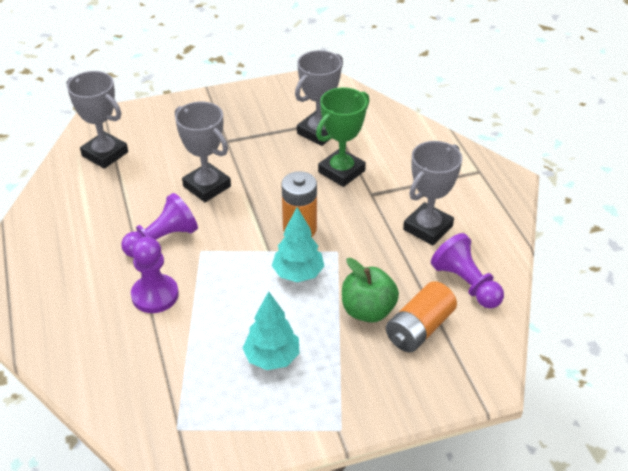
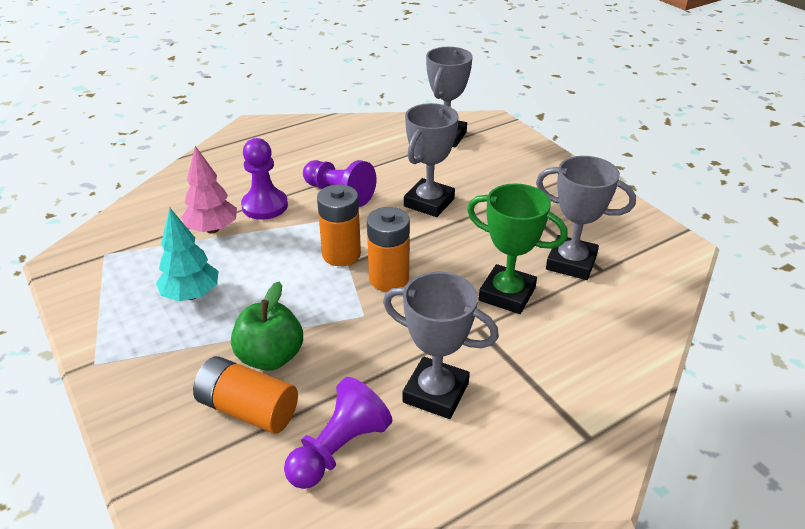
camera: 75 degrees right, 5 degrees down
(175, 338) = (212, 229): none -> pink tree
(256, 252) = (341, 254): none -> orange battery
(298, 274) = (316, 291): turquoise tree -> none

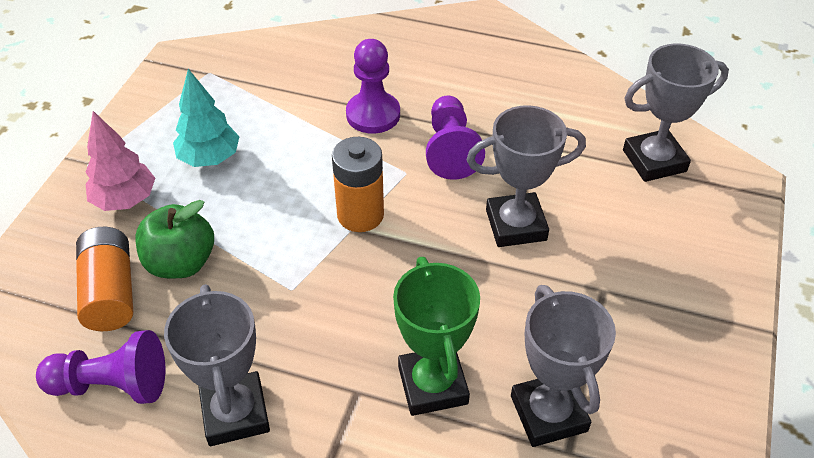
camera: 50 degrees right, 10 degrees up
(212, 229) = (304, 107): pink tree -> pink tree (125, 200)
(389, 279) = (360, 273): orange battery -> none

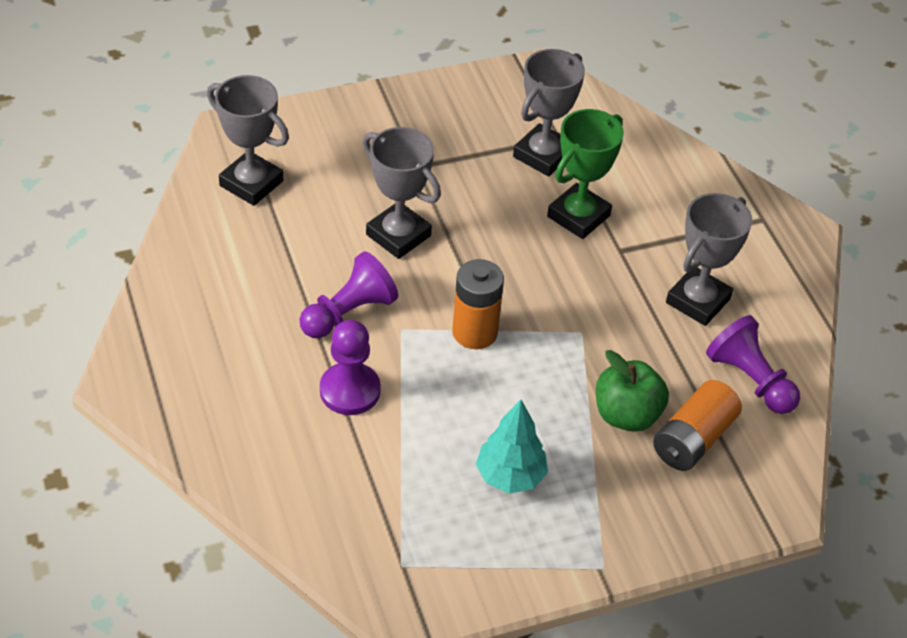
camera: 130 degrees left, 0 degrees up
(125, 200) = (609, 502): pink tree -> none

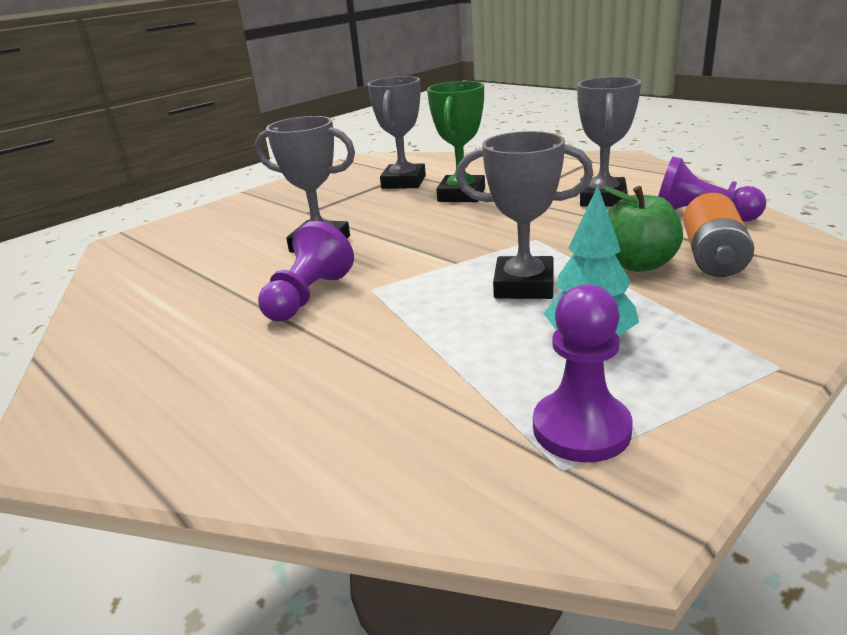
camera: 20 degrees left, 20 degrees down
(251, 183) = (156, 260): grey trophy -> grey trophy (524, 285)
(350, 391) = (352, 344): purple pawn -> purple pawn (581, 429)
(475, 332) = (443, 268): orange battery -> none

